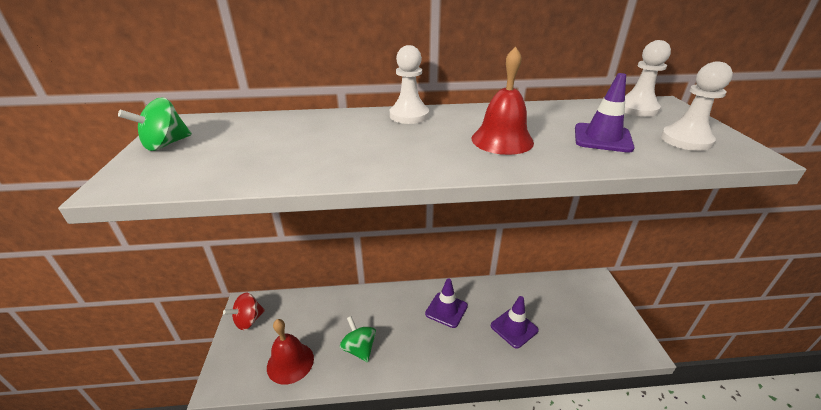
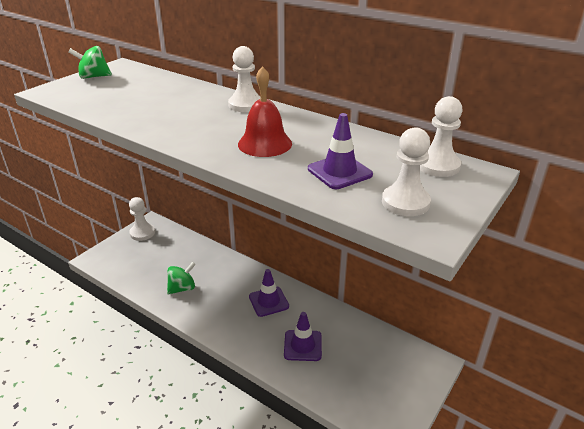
camera: 40 degrees right, 0 degrees up
(248, 320) = (142, 233): red spinning top -> white pawn
(290, 362) = (137, 271): red bell -> none
(359, 348) = (182, 288): green spinning top -> green spinning top turned 45 degrees clockwise

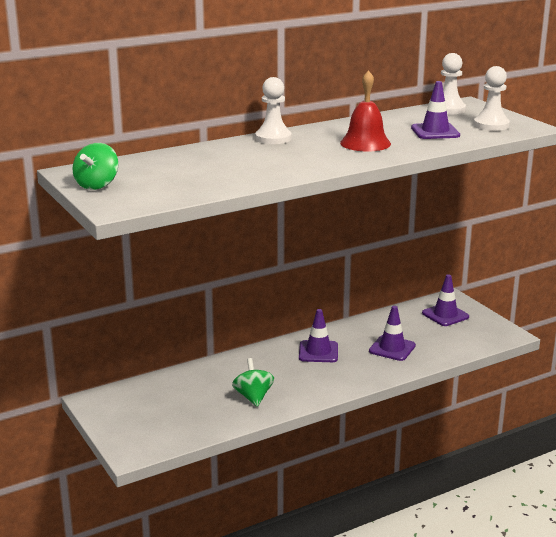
camera: 65 degrees left, 10 degrees down
(142, 233) = (111, 409): white pawn -> none
(396, 367) = (445, 315): none -> purple traffic cone

